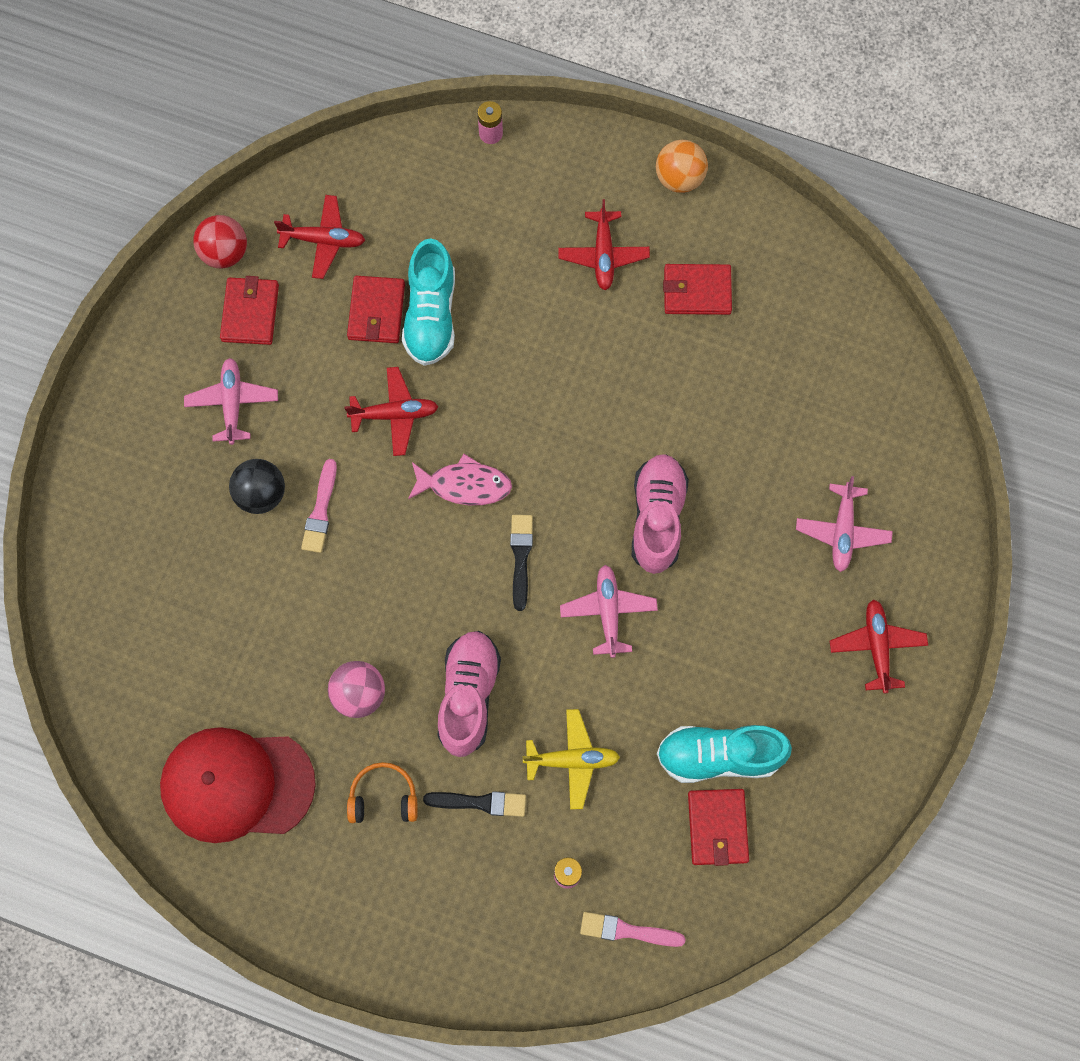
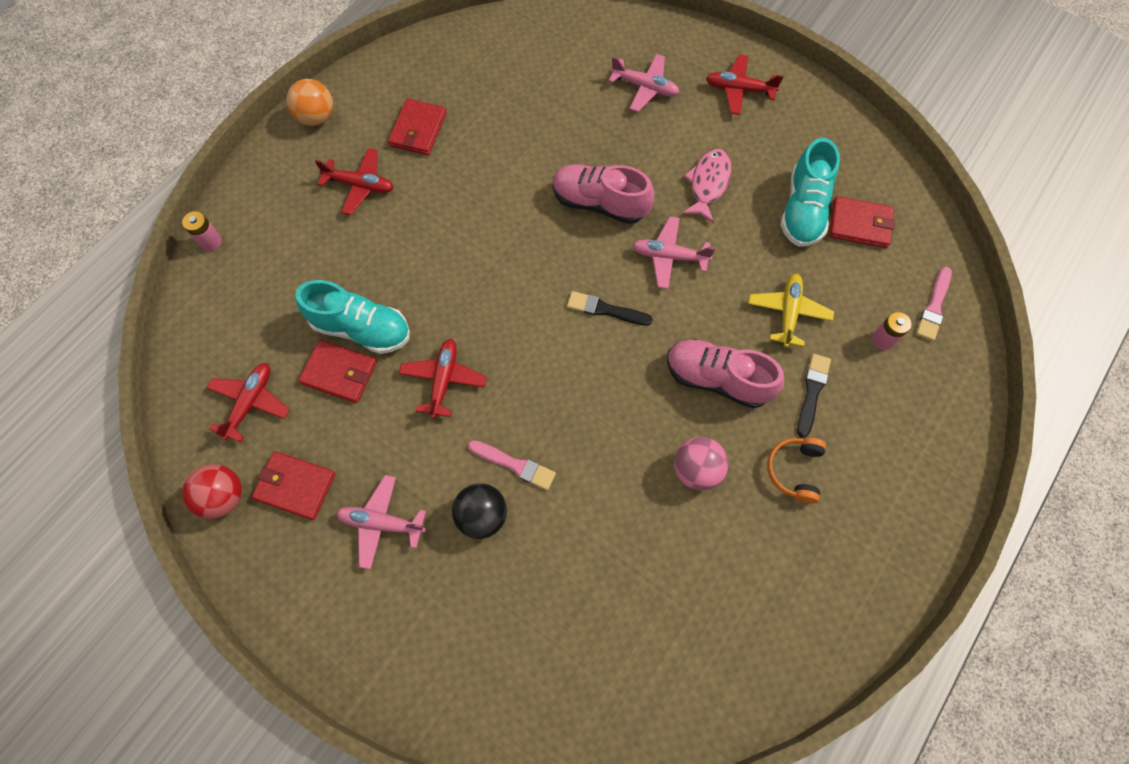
camera: 75 degrees left, 5 degrees down
(237, 784) = (760, 601): red cap -> none
(464, 485) = (528, 338): pink fish -> pink fish (708, 184)

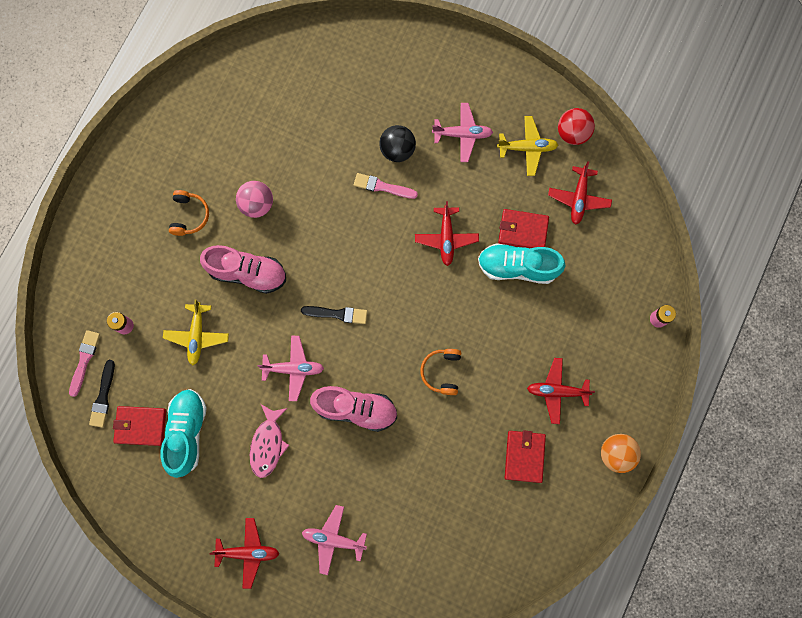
camera: 170 degrees right, 10 degrees up
(295, 486) = (527, 148): red wallet -> yellow plane
(489, 225) = (442, 372): none -> orange headphones
(812, 392) = (178, 275): black brush -> black brush (103, 396)

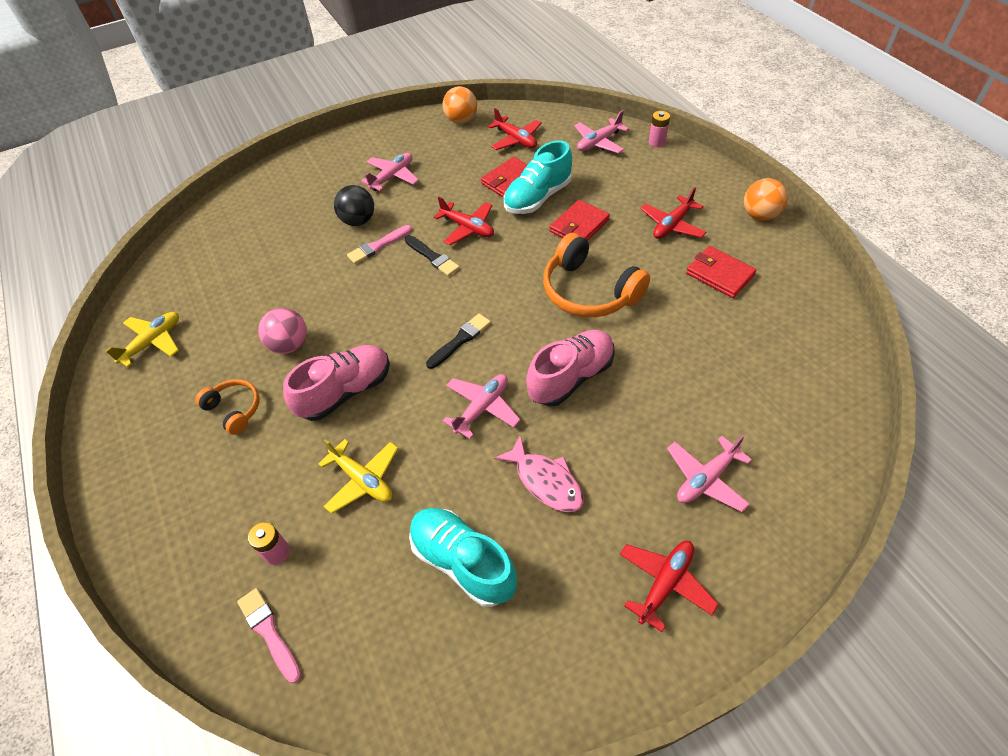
camera: 50 degrees left, 25 degrees down
(103, 396) = (334, 638): black brush -> black brush (432, 257)
(140, 426) = (409, 614): red wallet -> red wallet (579, 226)
(442, 372) = (589, 291): orange headphones -> orange headphones, size x1.83
(527, 148) = (445, 148): yellow plane -> yellow plane (153, 342)
(572, 133) = (461, 120): red ball -> orange ball
(623, 270) = (599, 142): none -> pink plane

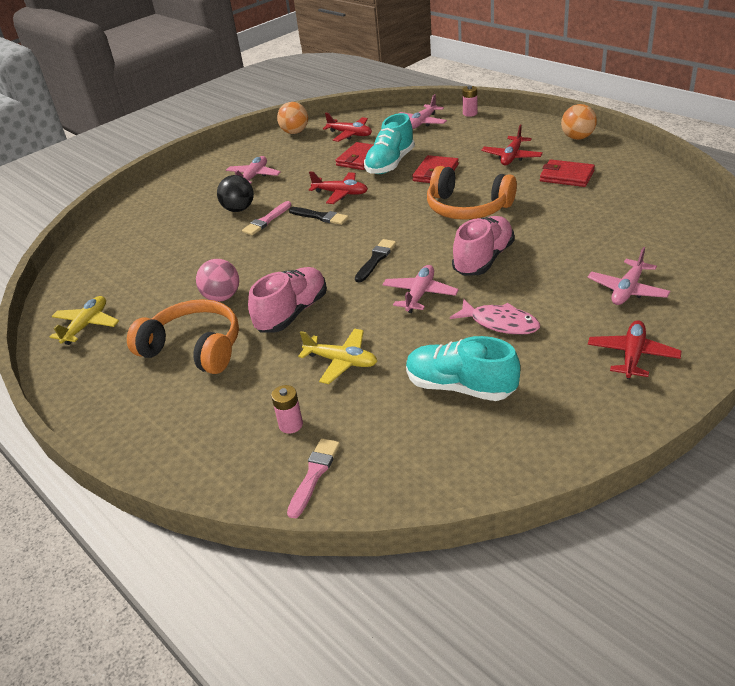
camera: 15 degrees left, 15 degrees down
(234, 409) = (194, 348): orange headphones -> orange headphones, size x1.83
(269, 632) = (314, 474): pink brush -> pink brush turned 75 degrees clockwise

